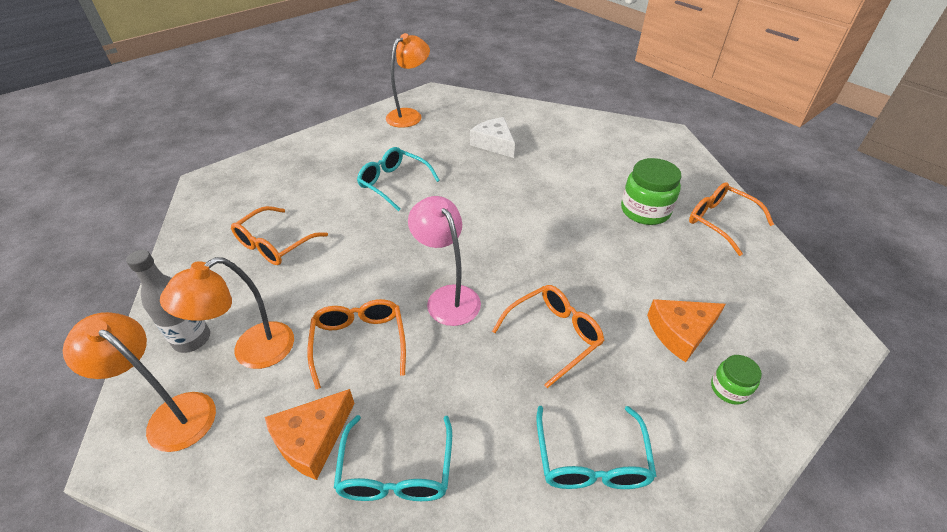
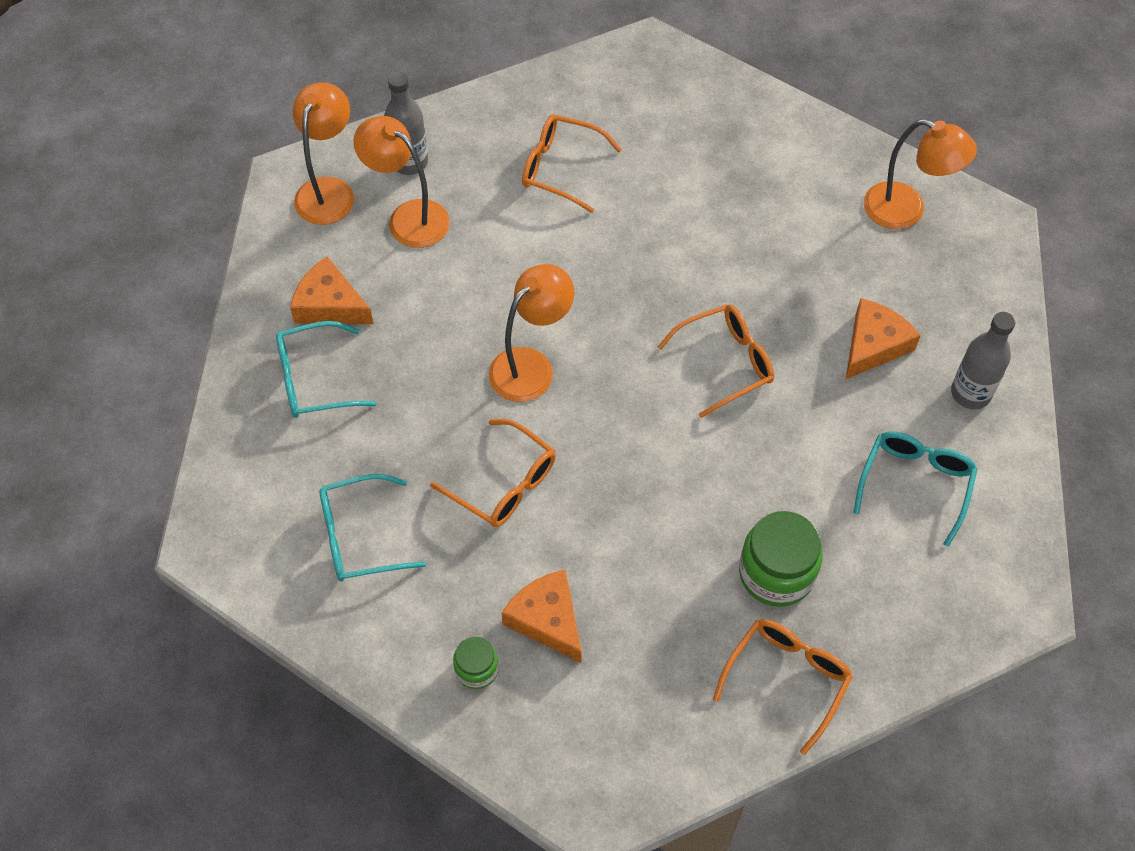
camera: 75 degrees right, 15 degrees up
(359, 342) = (444, 302): orange glasses -> orange glasses (726, 363)
(393, 183) = (721, 246): turquoise glasses -> turquoise glasses (915, 484)
(448, 297) = (531, 366): pink lamp -> orange lamp
(494, 143) = (874, 345): white cheese -> orange cheese
(536, 121) = (970, 393): none -> grey bottle

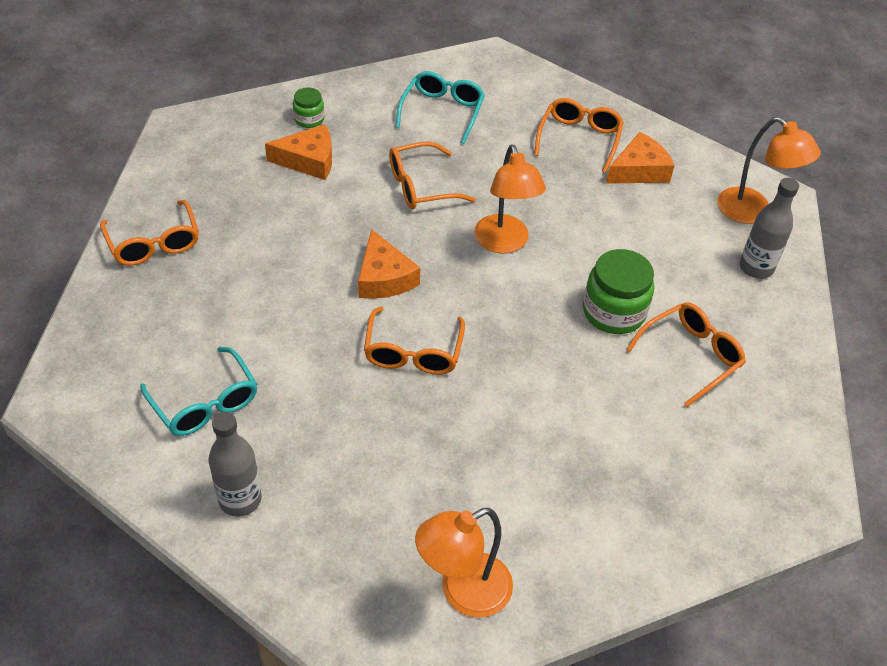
camera: 120 degrees right, 10 degrees down
(314, 380) = (579, 139): turquoise glasses -> orange glasses
(408, 217) = (696, 242): orange lamp -> none
(776, 573) = (225, 280): green jar -> green jar (613, 312)
(874, 345) = (345, 461): orange cheese -> orange cheese (384, 278)

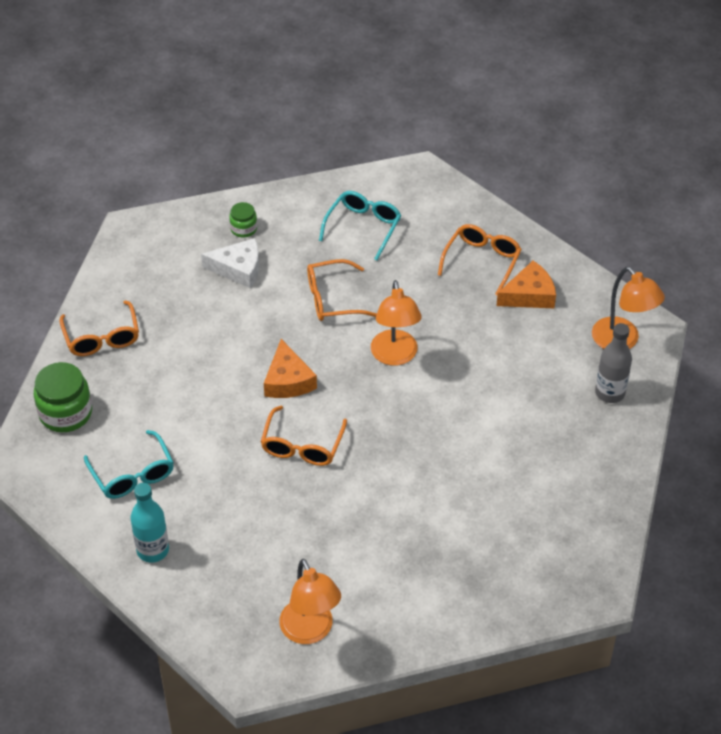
camera: 10 degrees right, 0 degrees up
(240, 499) = (153, 550): grey bottle -> turquoise bottle
(309, 160) = (238, 269): orange cheese -> white cheese
(463, 592) = (310, 631): orange lamp -> orange lamp turned 90 degrees counterclockwise
(613, 312) = (475, 423): green jar -> green jar (65, 413)
(691, 356) = (532, 465): orange glasses -> none

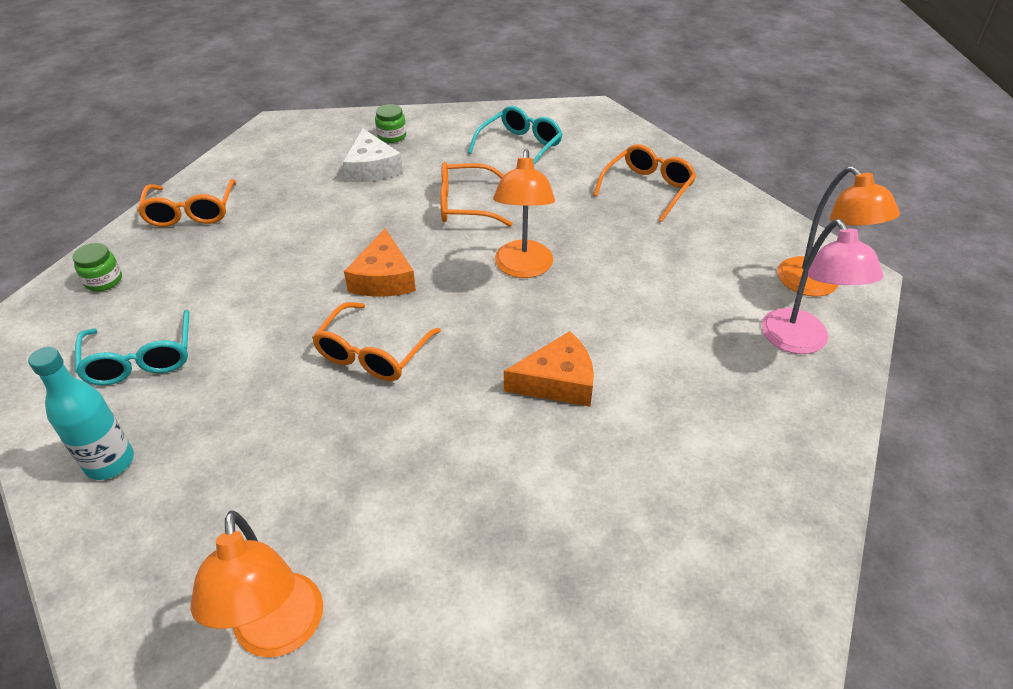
camera: 10 degrees right, 5 degrees down
(65, 413) = (104, 280): green jar -> green jar, size x0.55
(238, 269) = (371, 168): white cheese -> white cheese turned 60 degrees clockwise
(529, 295) = (700, 225): orange cheese -> orange cheese (557, 381)
(610, 393) = (800, 342): grey bottle -> pink lamp

